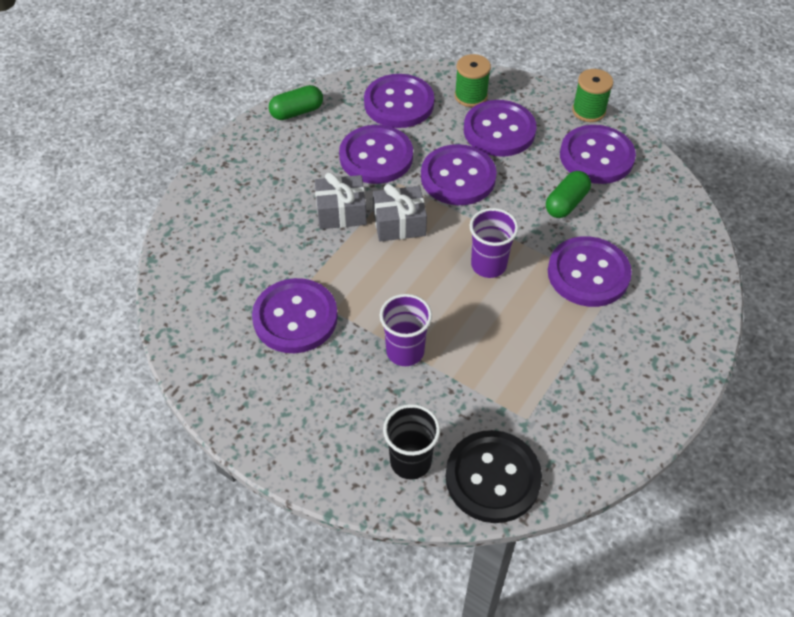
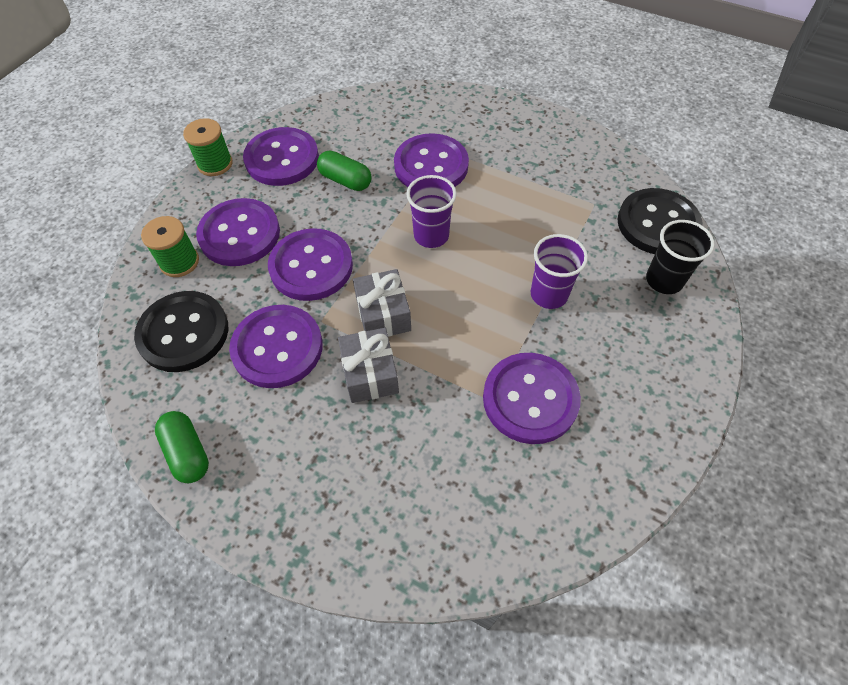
camera: 95 degrees left, 5 degrees up
(399, 103) = (184, 333): purple button -> black button

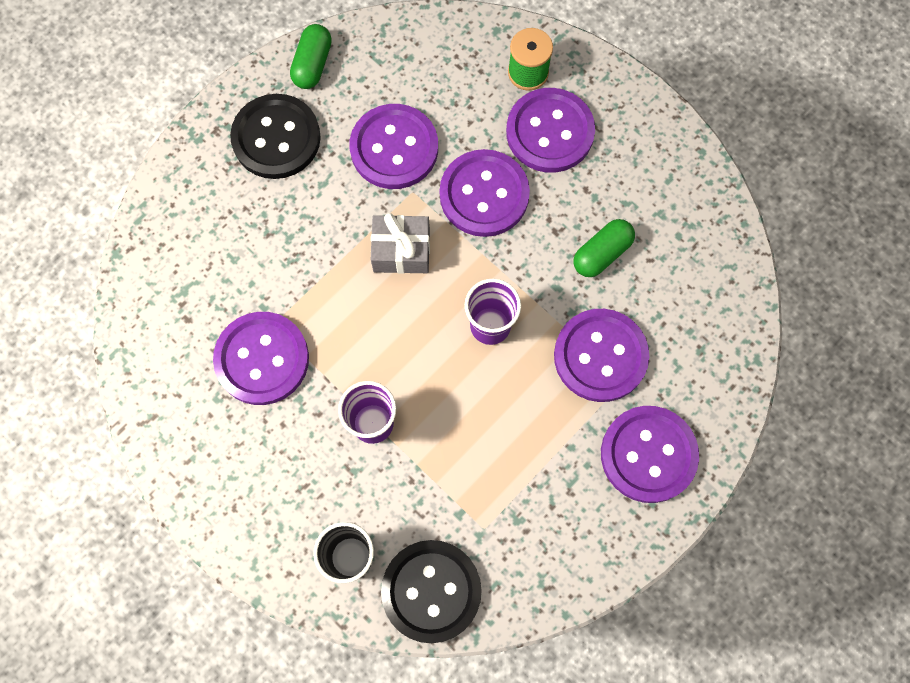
camera: 105 degrees right, 15 degrees up
(184, 333) = (438, 70): black button -> black button (276, 138)
(187, 452) = (312, 64): green capsule -> green capsule turned 60 degrees counterclockwise
(215, 164) = (667, 119): green spool -> none
(282, 159) = (657, 191): purple button -> purple button (648, 455)
(370, 373) = (338, 223): grey gift -> none

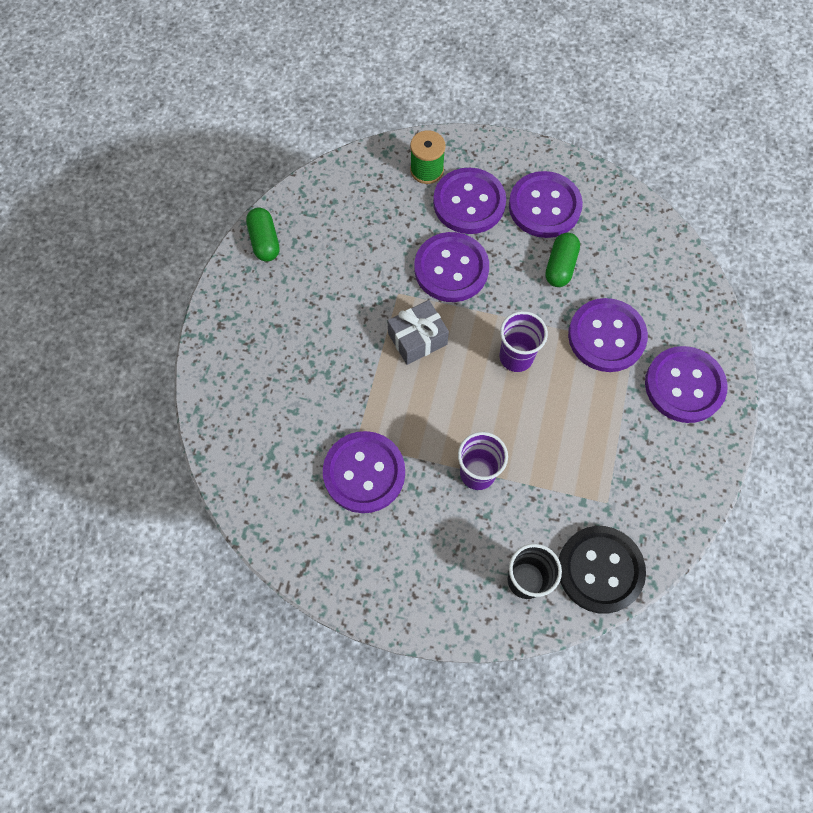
camera: 30 degrees left, 5 degrees down
(276, 138) = (271, 307): black button -> none
(394, 148) = (364, 270): purple button -> purple button (544, 206)

